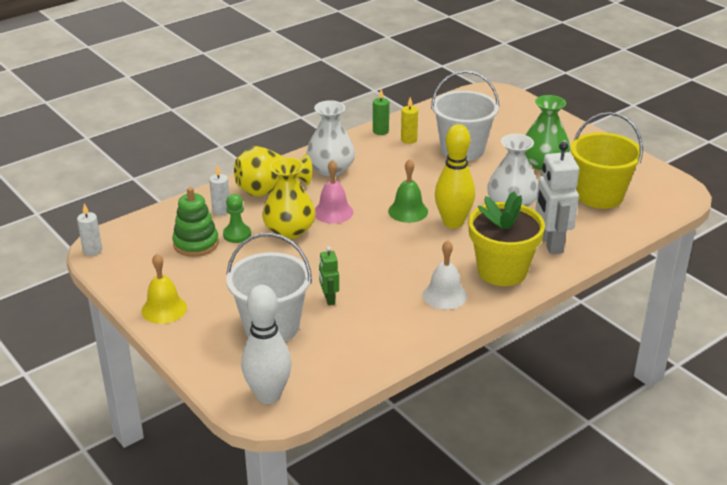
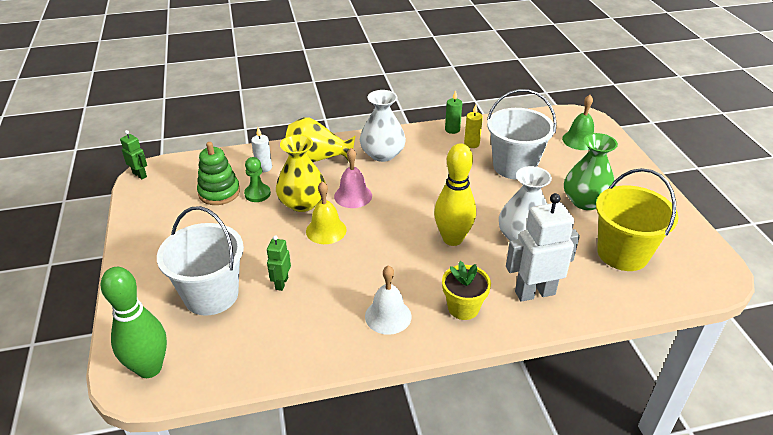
camera: 25 degrees right, 5 degrees up
(92, 250) = (140, 175): white candle -> green robot
(164, 309) = (144, 246): yellow bell -> yellow bell (326, 230)
(268, 395) = (149, 368): white bowling pin -> green bowling pin
(408, 211) = (419, 214): green bell -> green bell (579, 140)
(502, 271) = (463, 308): yellow flower pot -> yellow flower pot, size x0.60
(550, 244) = (534, 292): white robot -> white robot turned 60 degrees clockwise

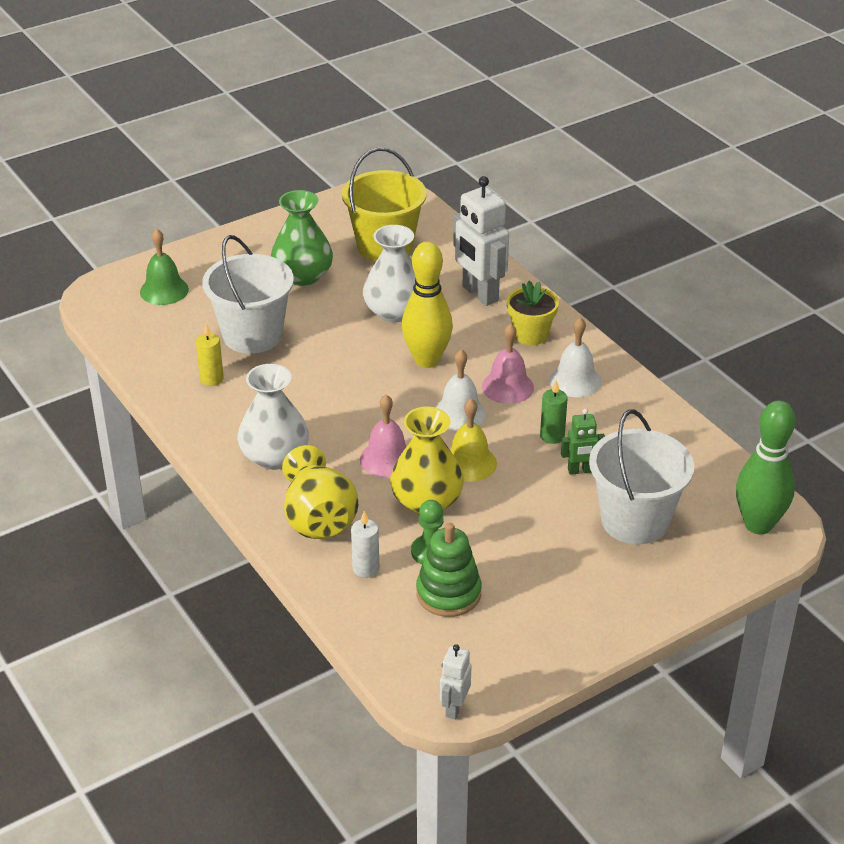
camera: 110 degrees left, 0 degrees up
(140, 175) = (454, 708): green robot -> white robot
(381, 239) = (459, 413): none -> white bell
(399, 273) = (507, 387): none -> pink bell
(452, 130) = (179, 403): green candle -> green candle (552, 436)

